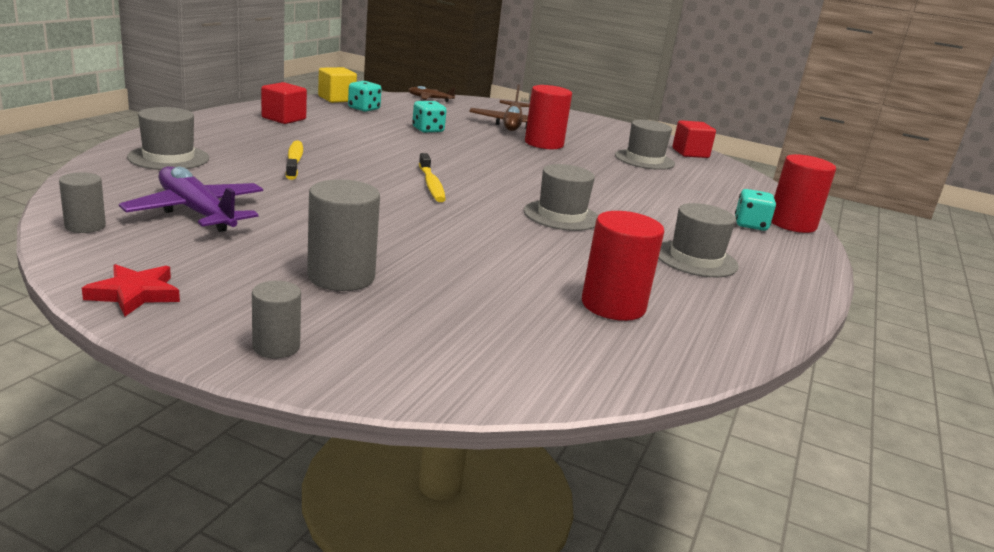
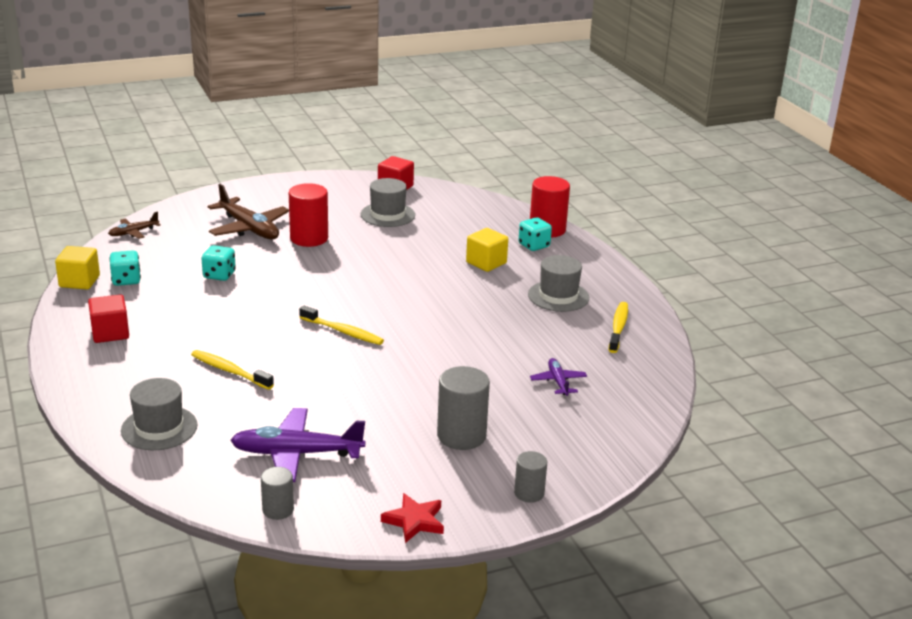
camera: 45 degrees left, 5 degrees up
(538, 302) = (558, 382): none -> purple plane
(561, 215) = (450, 307): grey hat -> none
(613, 305) = (585, 359): red cylinder -> none
(669, 212) = (486, 263): none -> yellow cube
(715, 308) = (618, 327): none -> yellow toothbrush

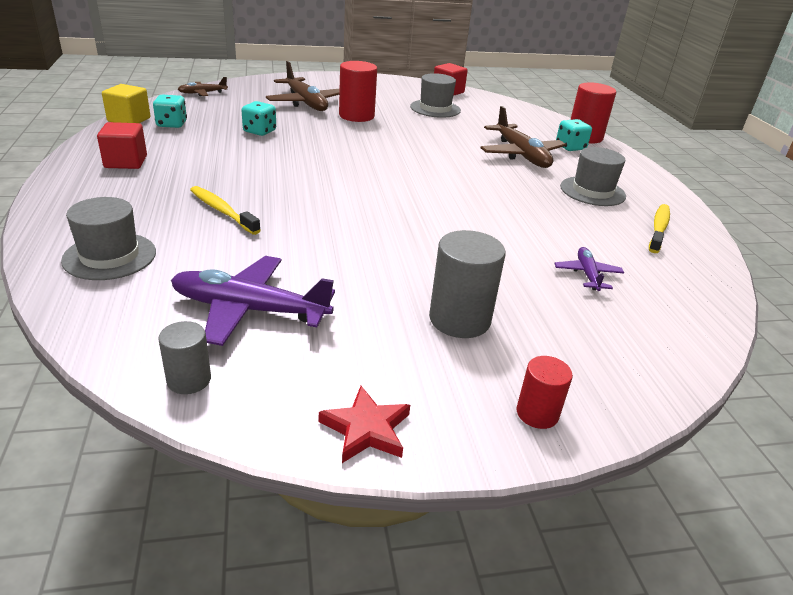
camera: 10 degrees right, 5 degrees up
(343, 332) = (358, 192): yellow toothbrush -> none
(486, 263) = (521, 154): yellow cube -> brown plane
(529, 493) = (537, 413): grey cylinder -> red cylinder

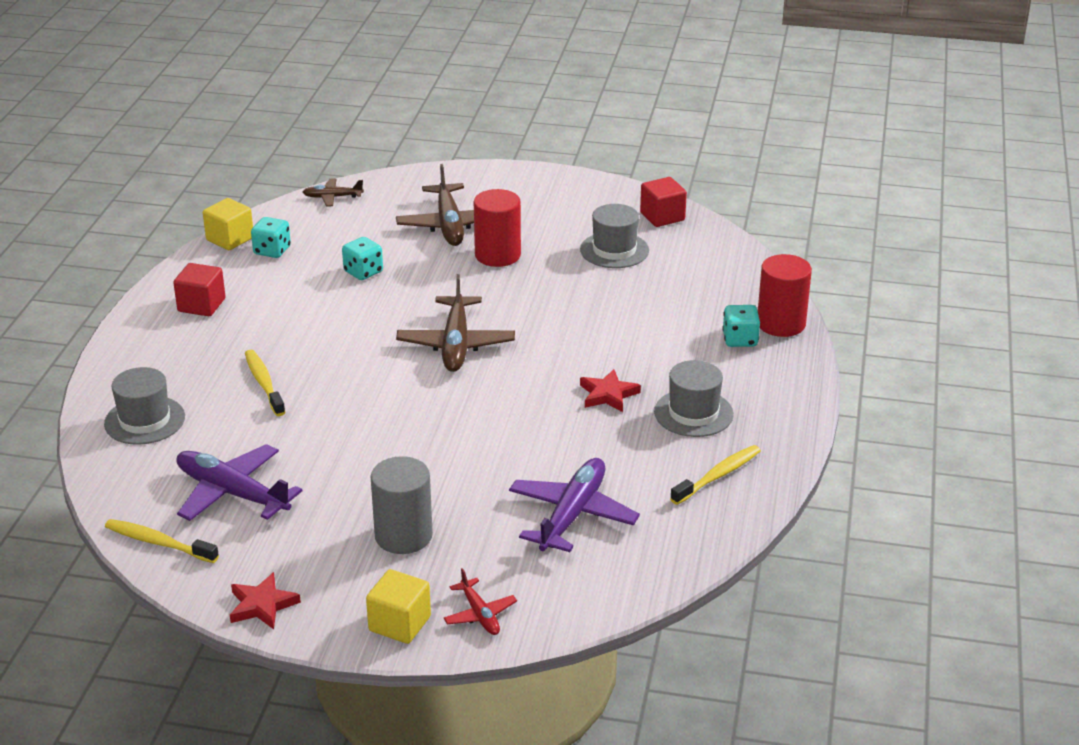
camera: 25 degrees right, 0 degrees up
(189, 380) = (158, 542): grey cylinder -> yellow toothbrush
(520, 187) = (608, 394): none -> red star
(521, 154) = (658, 344): brown plane -> brown plane (456, 344)
(537, 413) = (399, 624): red cylinder -> yellow cube
(587, 274) = (572, 515): purple plane -> purple plane, size x1.89
(604, 382) = (479, 614): none -> red plane

